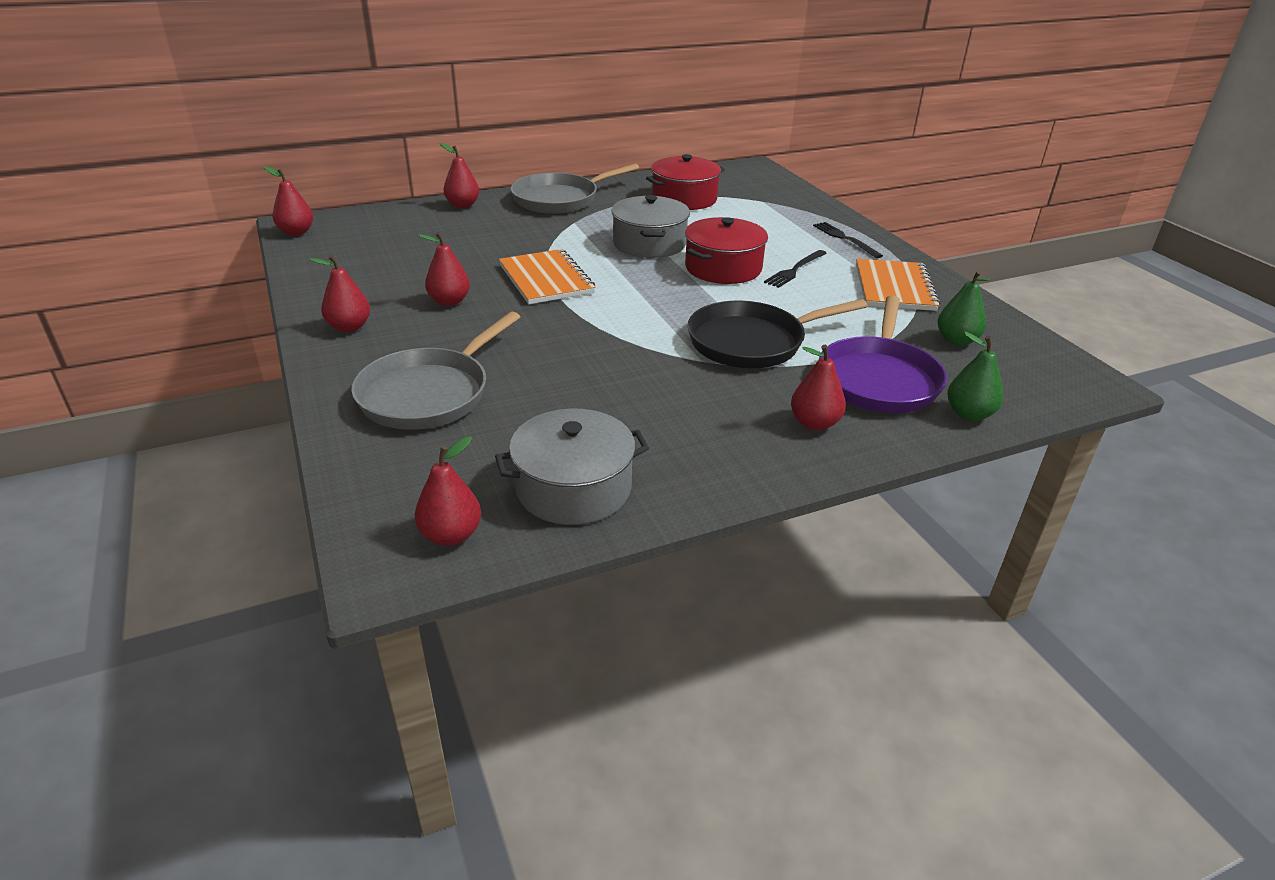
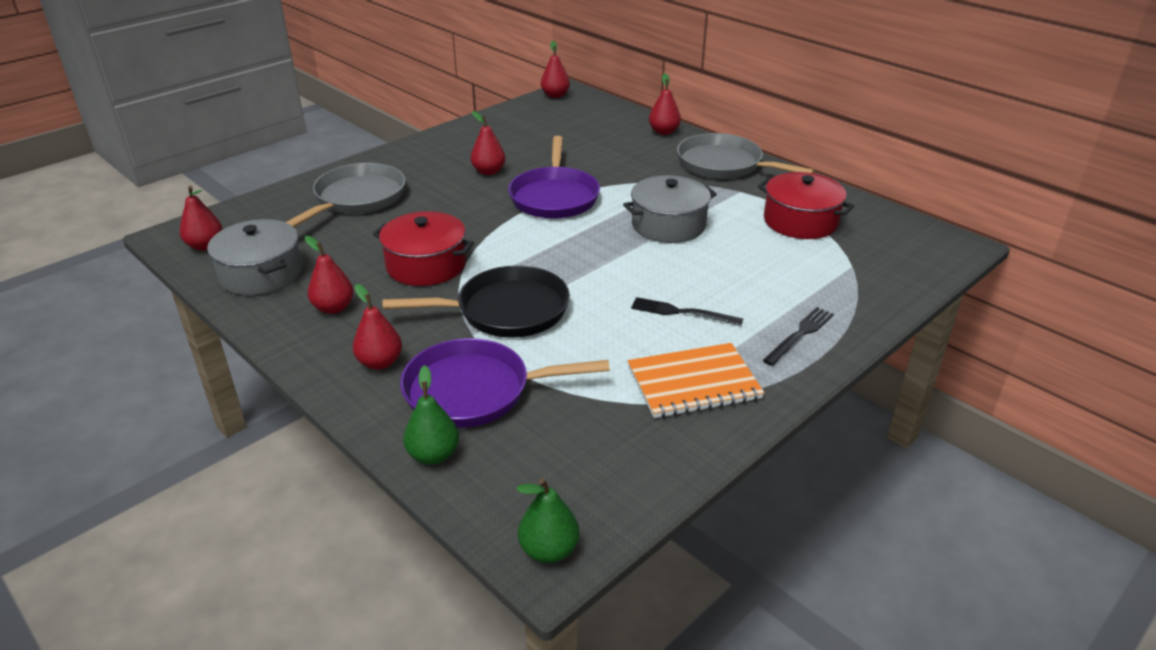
camera: 70 degrees right, 0 degrees up
(349, 327) = (429, 151): red pear -> red pear (333, 308)
(429, 393) = (357, 199): grey pan -> grey pan turned 105 degrees clockwise
(546, 279) = (554, 197): orange notebook -> purple pan
(723, 268) = (649, 271): red pot -> red pot (426, 265)
(752, 342) = (506, 310): black pan -> black pan turned 120 degrees clockwise
(956, 340) = (590, 438): green pear -> green pear (549, 550)

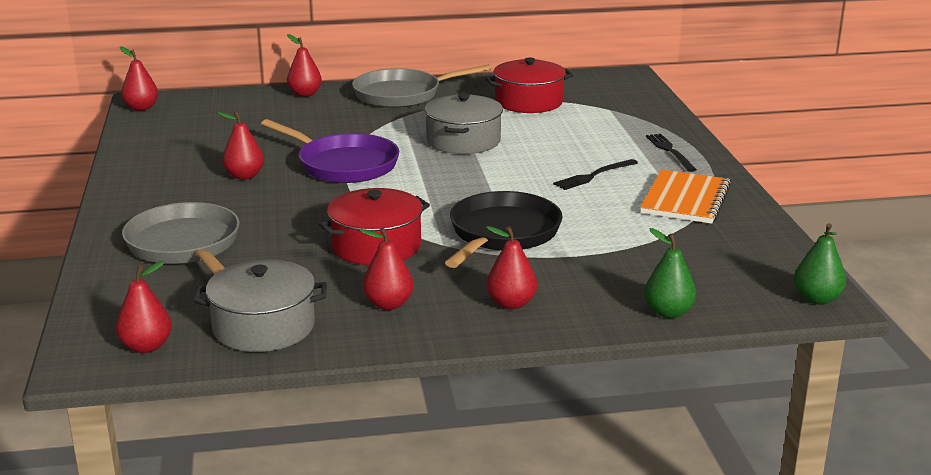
camera: 55 degrees left, 10 degrees down
(475, 391) = (602, 275): purple pan -> none

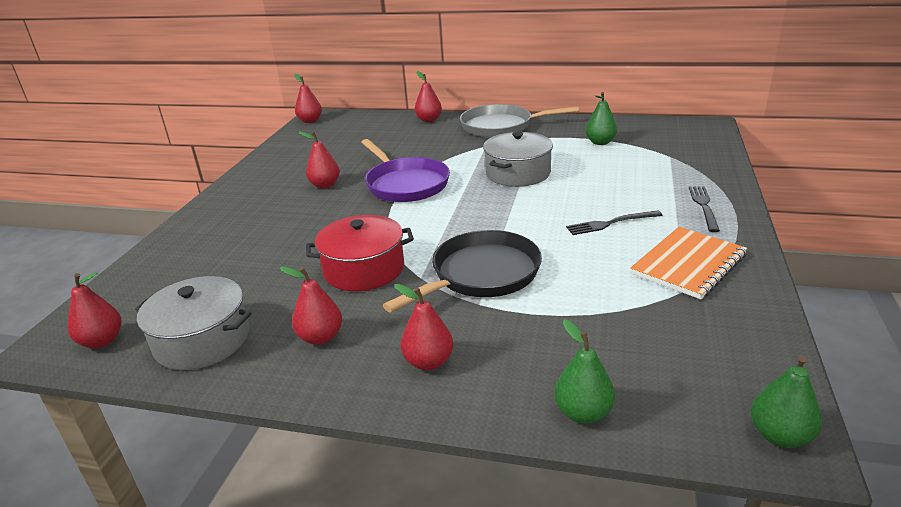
camera: 25 degrees right, 5 degrees up
(186, 246) = (226, 243): grey pan -> none
(528, 102) = (600, 142): red pot -> green pear

